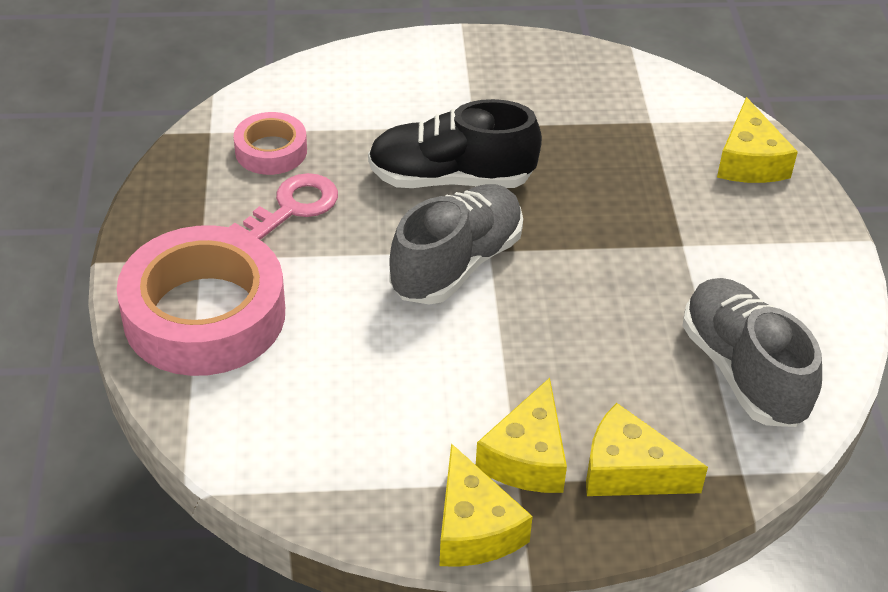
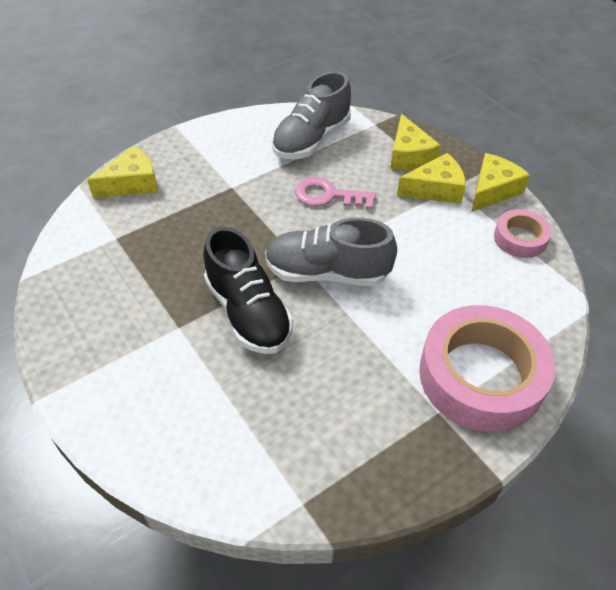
camera: 120 degrees left, 5 degrees up
(271, 151) = (295, 440): pink tape -> pink tape (520, 238)
(293, 208) = (346, 387): pink key -> pink key (328, 195)

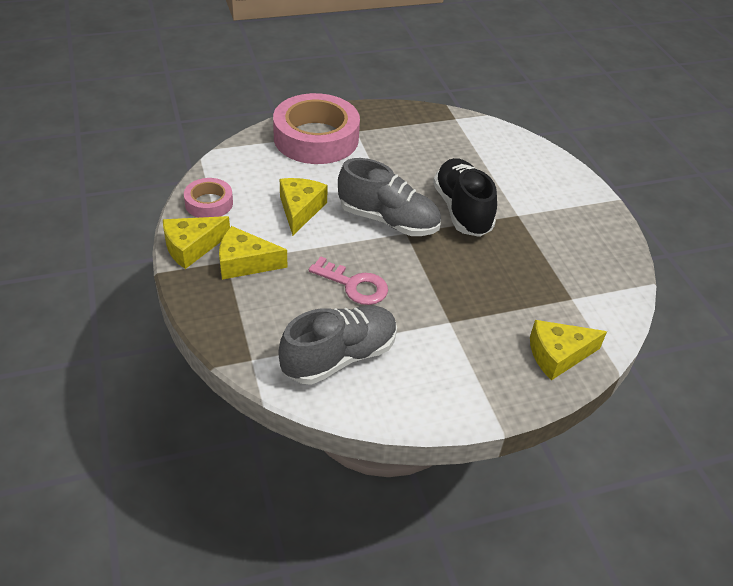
camera: 165 degrees left, 5 degrees down
(409, 155) = (243, 306): yellow cheese -> yellow cheese (300, 210)

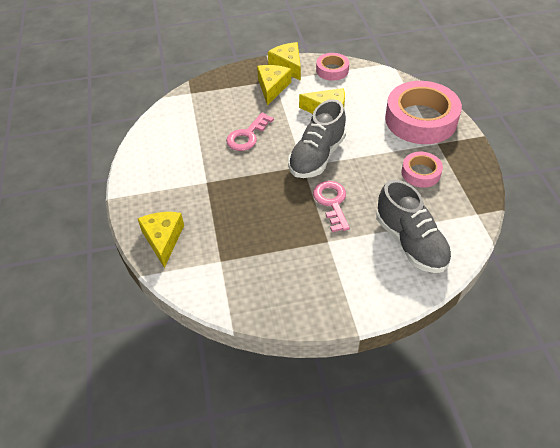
camera: 100 degrees right, 5 degrees up
(339, 357) = (185, 127): grey shoe -> grey shoe (410, 242)
(405, 146) = (420, 173): none -> pink tape
(462, 210) = (332, 202): black shoe -> pink key

